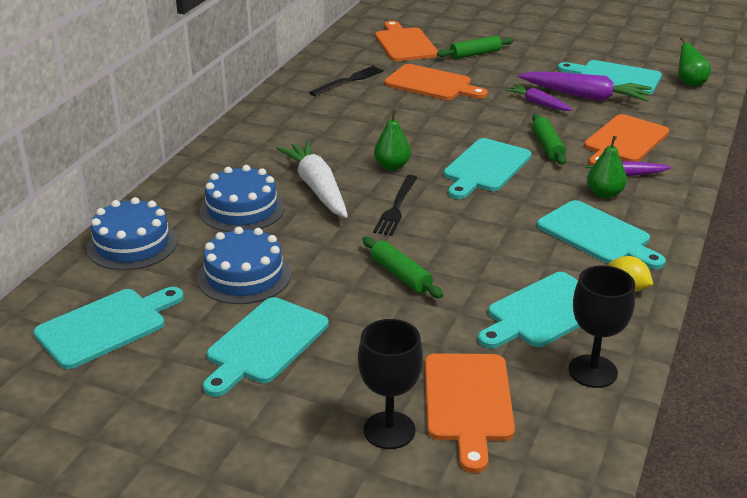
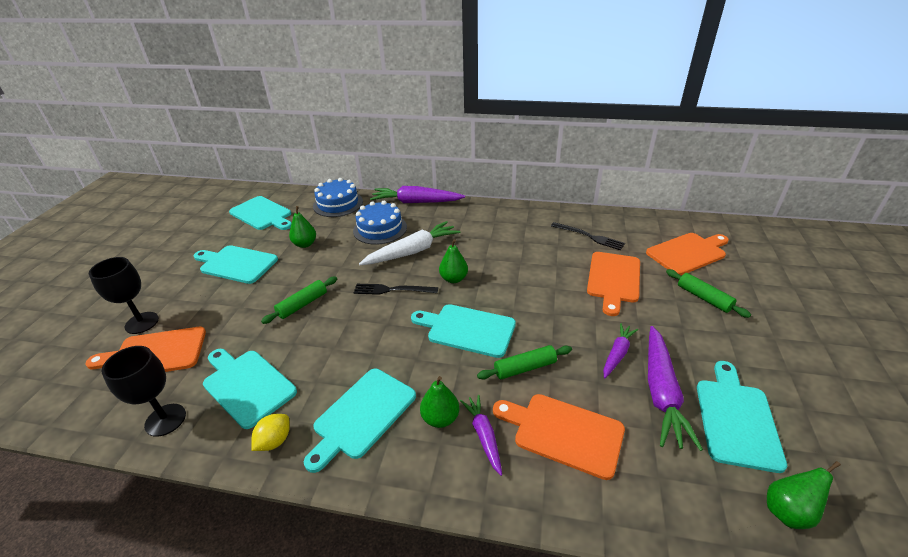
camera: 80 degrees right, 5 degrees up
(184, 176) = (416, 202): none -> purple carrot
(244, 276) = (305, 244): blue cake -> green pear

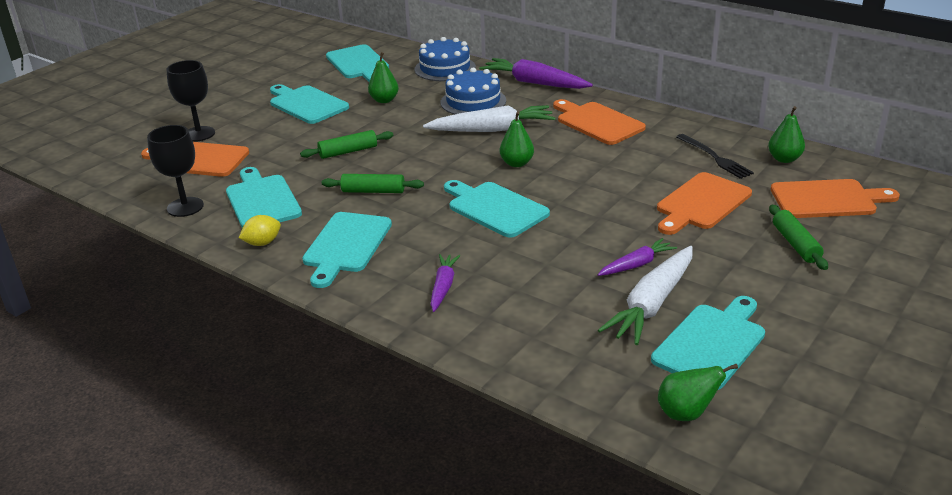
camera: 25 degrees right, 5 degrees down
(362, 415) = (346, 245): turquoise cutting board -> turquoise cutting board turned 45 degrees counterclockwise
(392, 290) = (444, 159): black fork -> none
(440, 418) = (413, 265): green pear -> green pear (784, 159)
(525, 368) = (526, 251): green rolling pin -> green rolling pin (373, 191)
(563, 433) = (520, 305): orange cutting board -> orange cutting board (597, 122)
(661, 393) = (652, 304): purple carrot -> white carrot

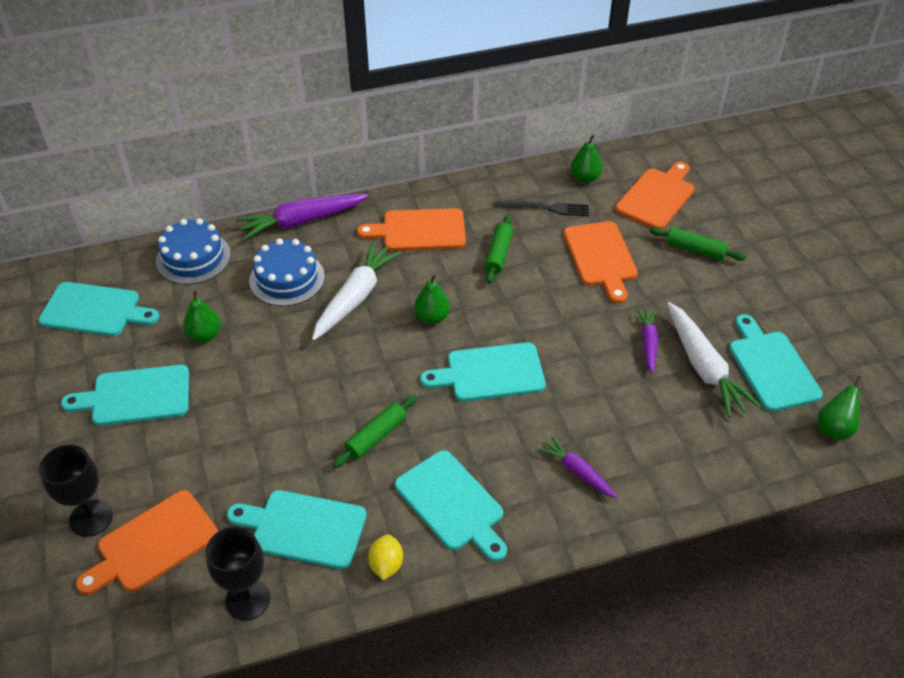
camera: 55 degrees left, 15 degrees up
(348, 151) = (279, 415): green rolling pin -> green rolling pin (498, 254)

